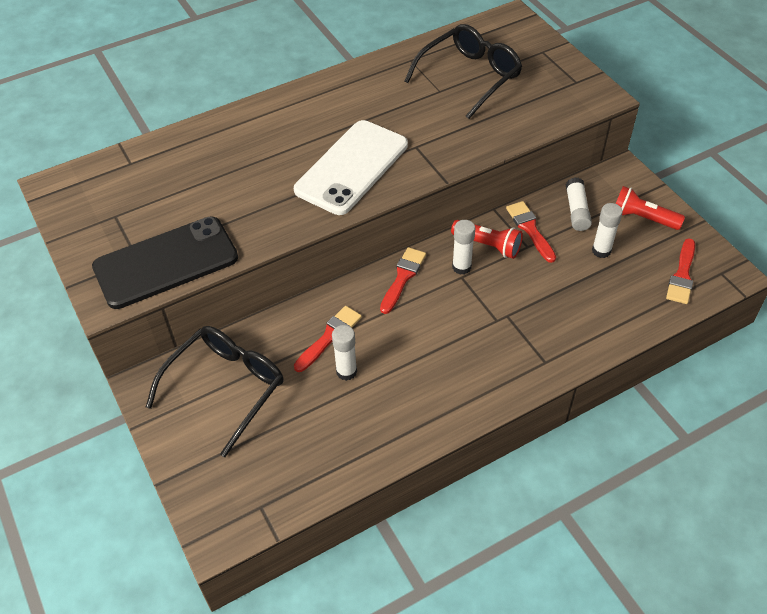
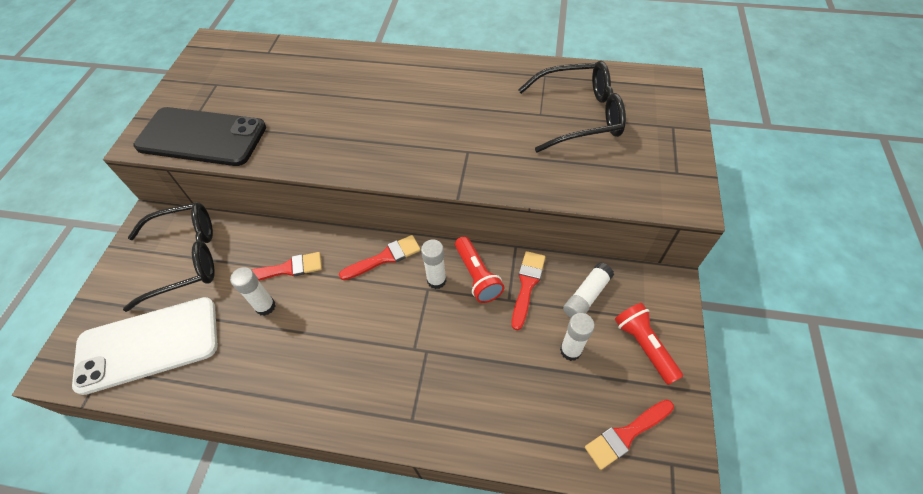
camera: 40 degrees right, 5 degrees up
(352, 167) = (400, 140): white phone -> white phone (148, 345)

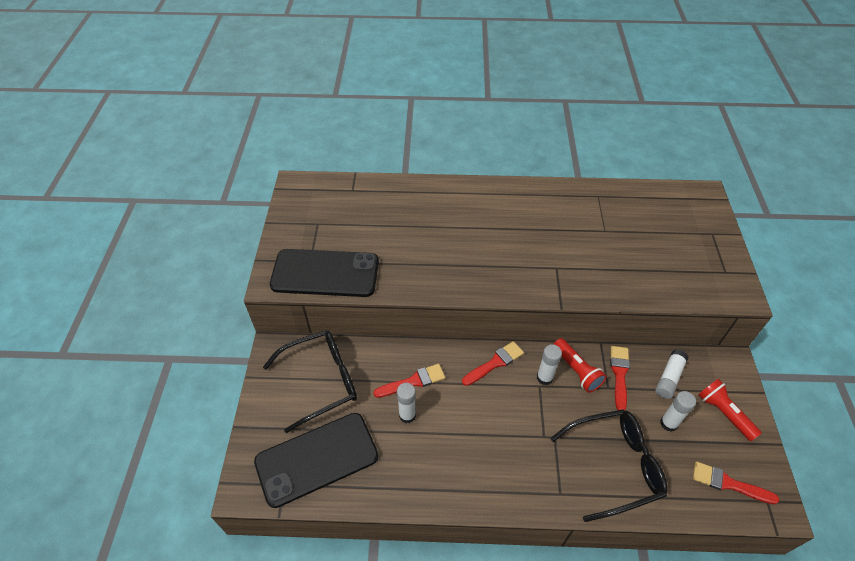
camera: 10 degrees left, 5 degrees down
(148, 345) = (317, 459): white phone -> black phone
(579, 115) = (636, 229): black glasses -> black glasses (615, 465)
(626, 434) = (728, 483): red brush -> red brush turned 60 degrees clockwise

